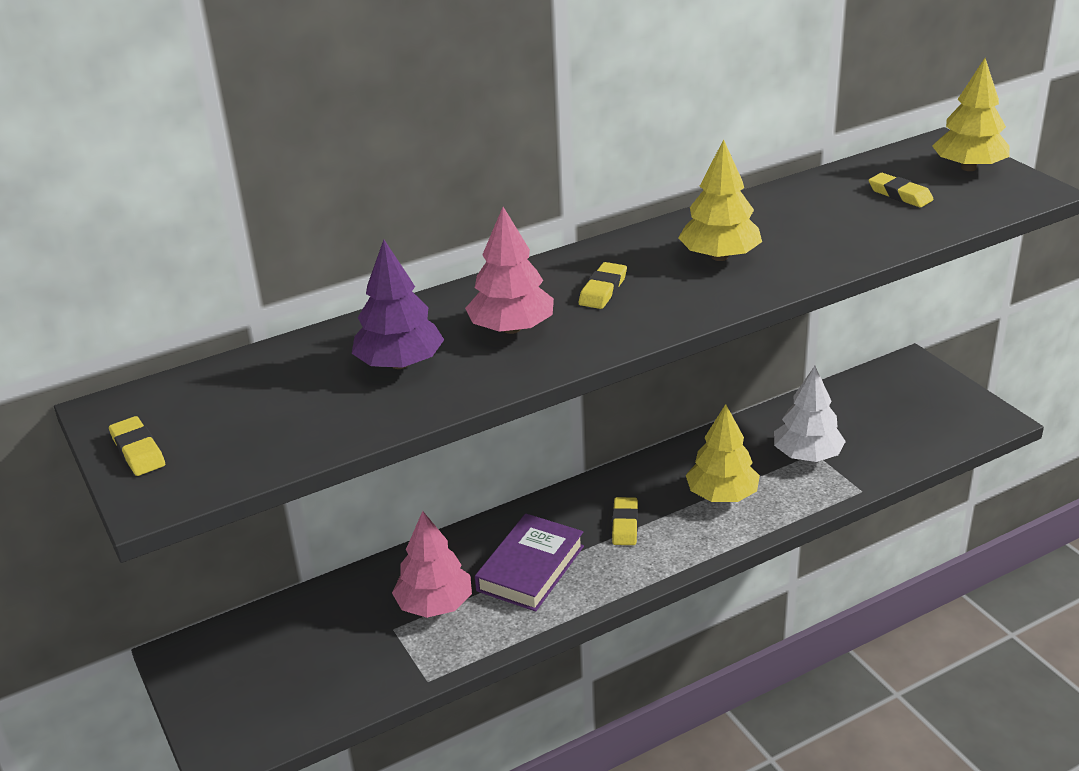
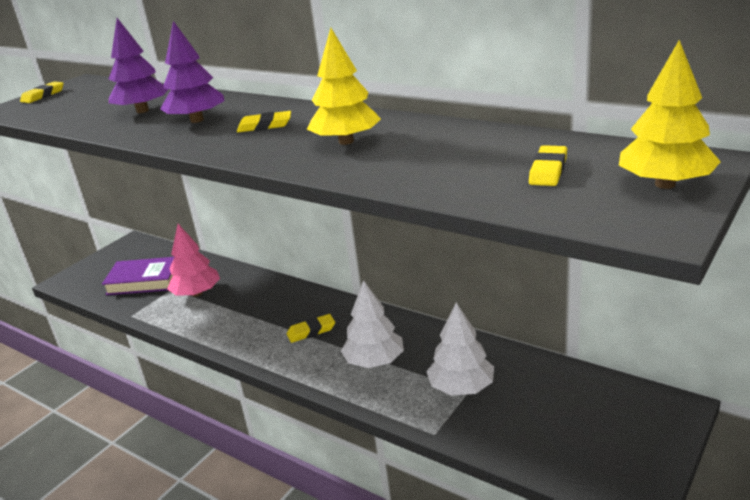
camera: 65 degrees right, 5 degrees down
(512, 328) = (197, 120): pink tree -> purple tree
(530, 568) = (245, 312): purple book -> purple book (145, 281)
(722, 495) = (374, 361): yellow tree -> white tree

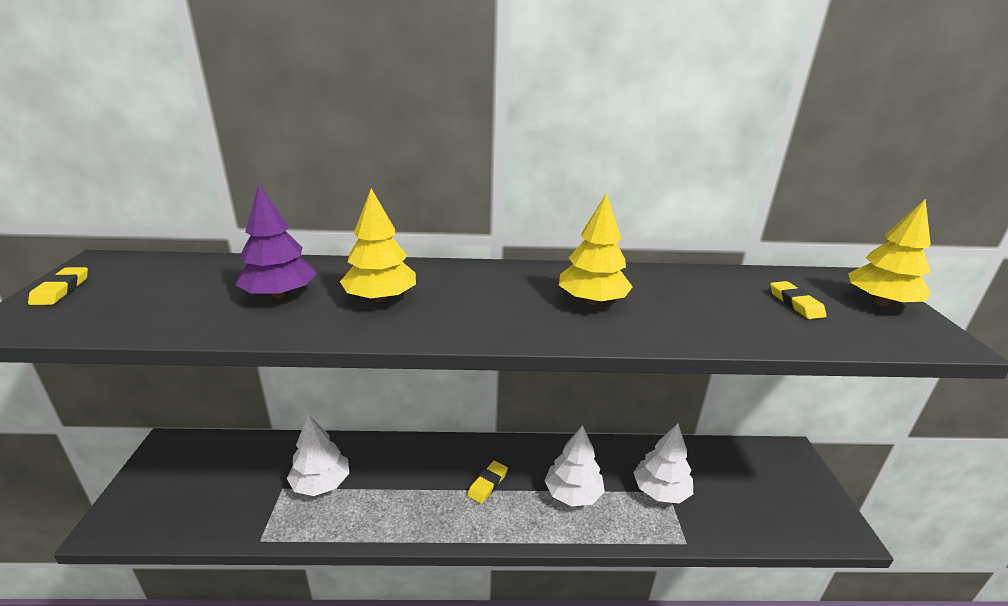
camera: 40 degrees left, 0 degrees up
(145, 281) = (235, 489): purple book -> none
(197, 120) = (381, 298): purple tree -> yellow tree
(197, 293) = (321, 483): pink tree -> white tree
(265, 126) = (477, 295): yellow eraser -> none

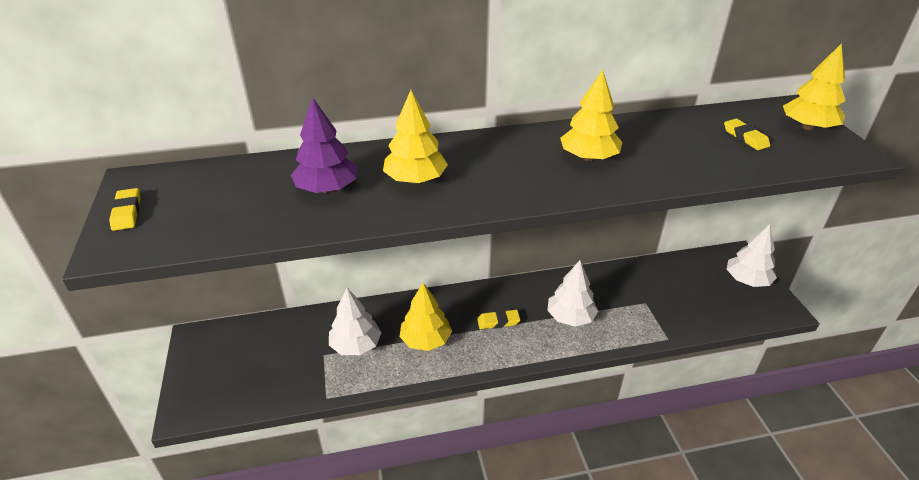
camera: 10 degrees left, 10 degrees up
(398, 491) = (426, 340): none -> yellow tree
(487, 484) = (498, 321): yellow eraser -> yellow eraser turned 60 degrees clockwise
(660, 491) = (639, 303): white tree -> white tree (747, 280)

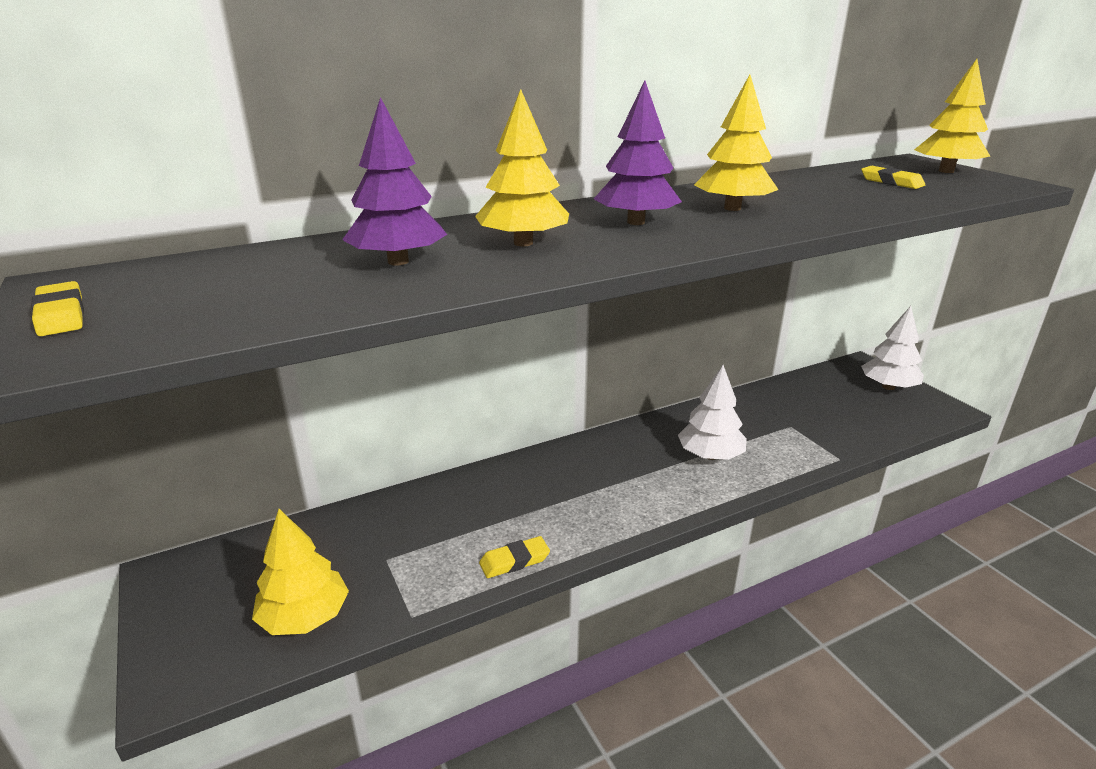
camera: 15 degrees left, 10 degrees down
(356, 345) = (431, 538): white tree -> none
(426, 340) = (532, 514): yellow tree -> yellow tree (305, 617)
(498, 321) = (621, 475): yellow eraser -> yellow eraser (514, 561)
(506, 165) = (635, 222): none -> purple tree

